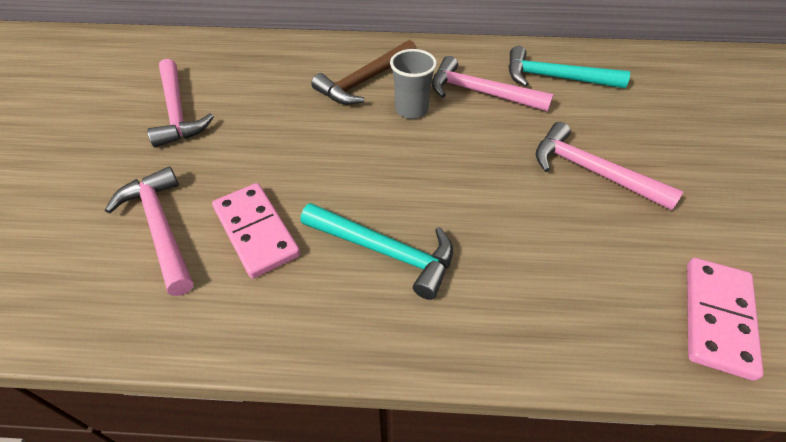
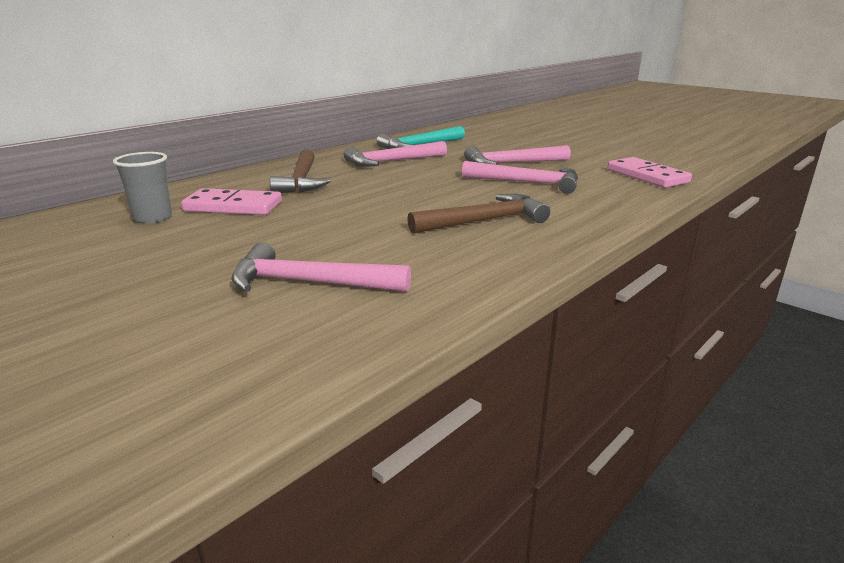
camera: 50 degrees left, 25 degrees down
(177, 111) = (163, 243): pink hammer -> pink hammer (527, 183)
(256, 231) = (389, 250): pink domino -> pink domino (233, 206)
(385, 251) = (484, 221): turquoise hammer -> brown hammer
(411, 110) = (365, 179): grey cup -> grey cup (153, 218)

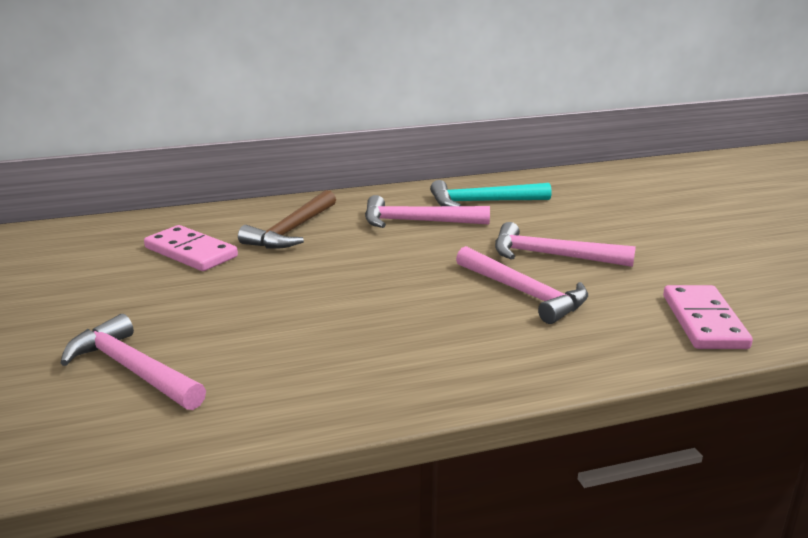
camera: 30 degrees right, 0 degrees up
(153, 218) = (114, 250): grey cup -> none
(484, 221) = (391, 339): brown hammer -> none

